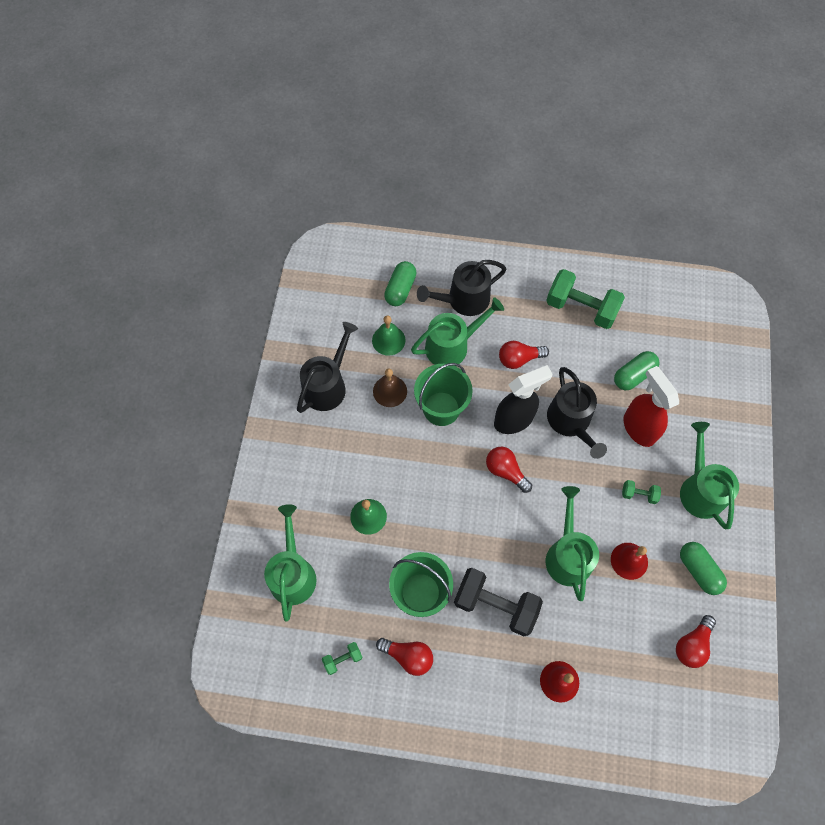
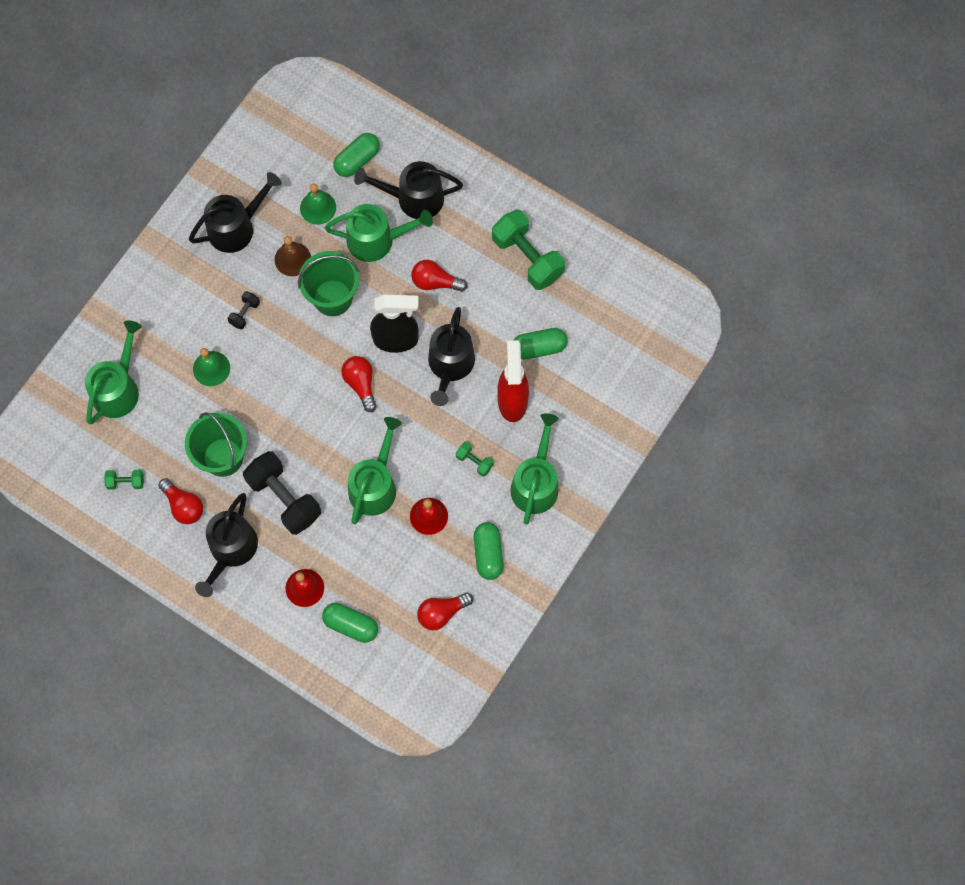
camera: 25 degrees right, 5 degrees up
(373, 455) = (245, 313): none -> black dumbbell
(473, 678) = (231, 550): none -> black watering can
(620, 697) = (351, 625): none -> green capsule

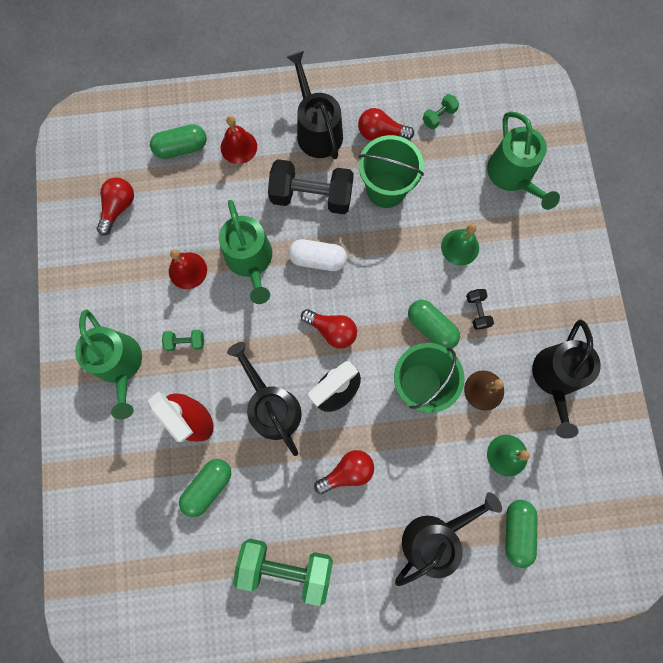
camera: 140 degrees right, 5 degrees up
(324, 445) = (318, 259): none -> white capsule
(376, 240) = (430, 468): green watering can -> none
(488, 553) = (116, 279): green capsule -> green capsule (431, 327)

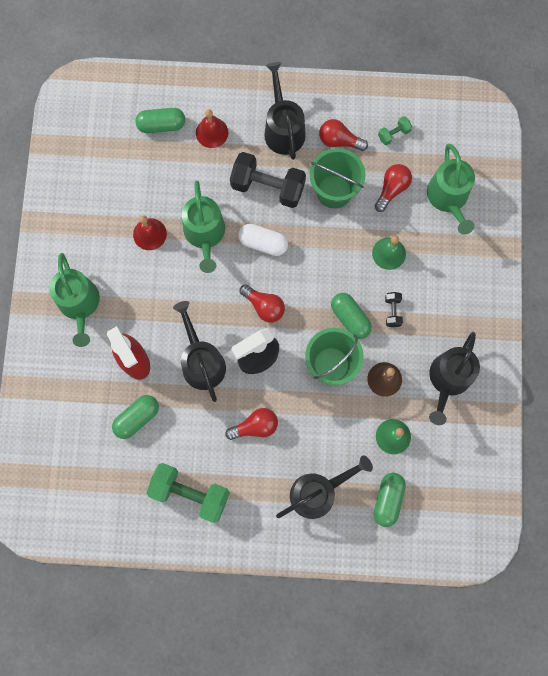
camera: 10 degrees right, 0 degrees up
(118, 207) = (99, 169): red light bulb -> red light bulb (392, 189)
(185, 342) = (138, 295): green dumbbell -> none

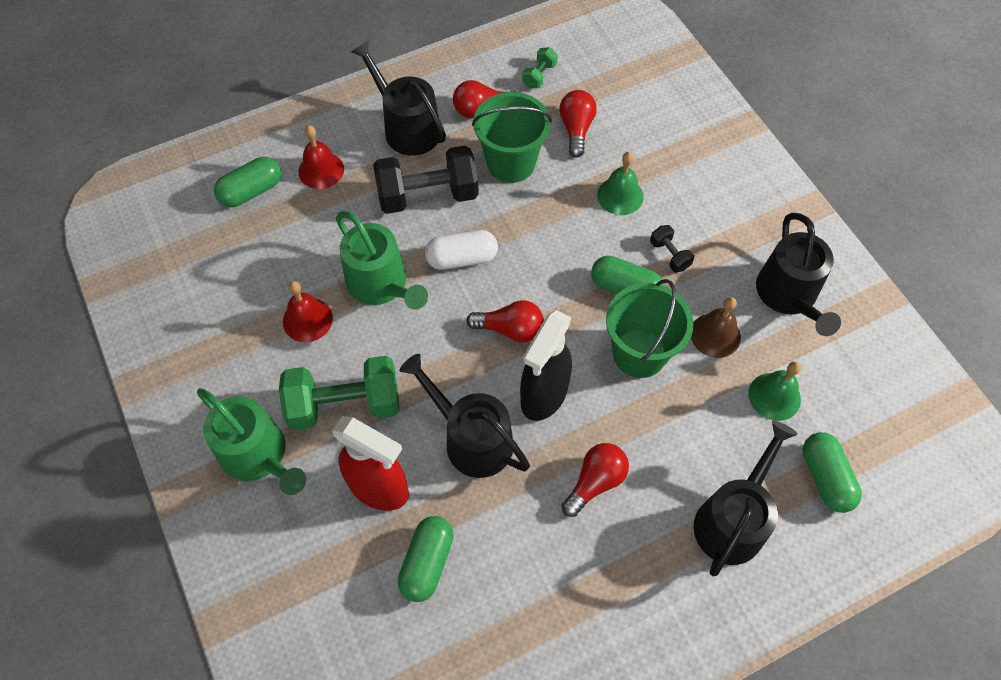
camera: 30 degrees left, 15 degrees down
(190, 493) = (565, 624): green dumbbell -> green dumbbell (345, 404)
(448, 198) = (645, 109): green watering can -> none

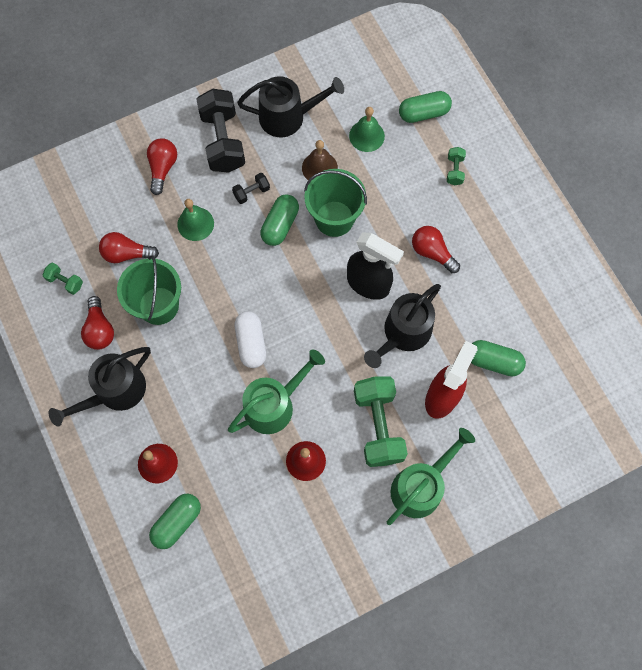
camera: 90 degrees left, 10 degrees up
(252, 191) = (177, 522): green capsule -> green capsule turned 75 degrees clockwise
(428, 195) = (188, 371): black dumbbell -> black dumbbell (223, 141)
(510, 329) = (314, 307): red light bulb -> red light bulb (163, 168)
(733, 520) = (454, 170): black watering can -> green dumbbell

